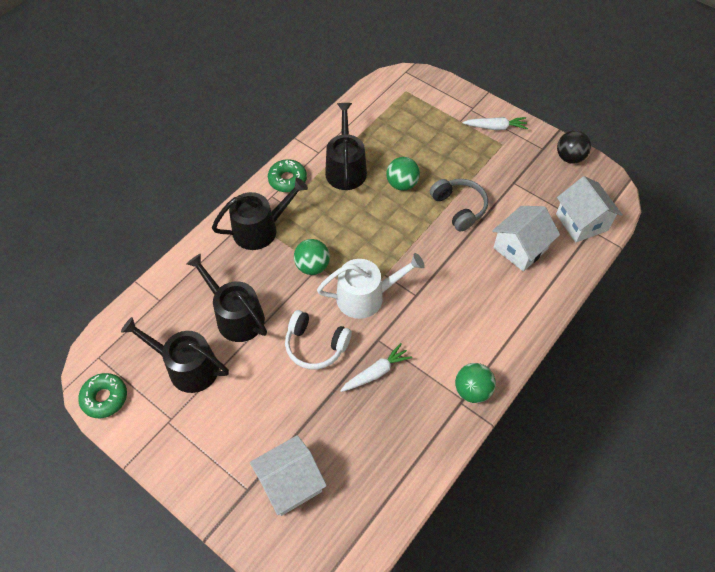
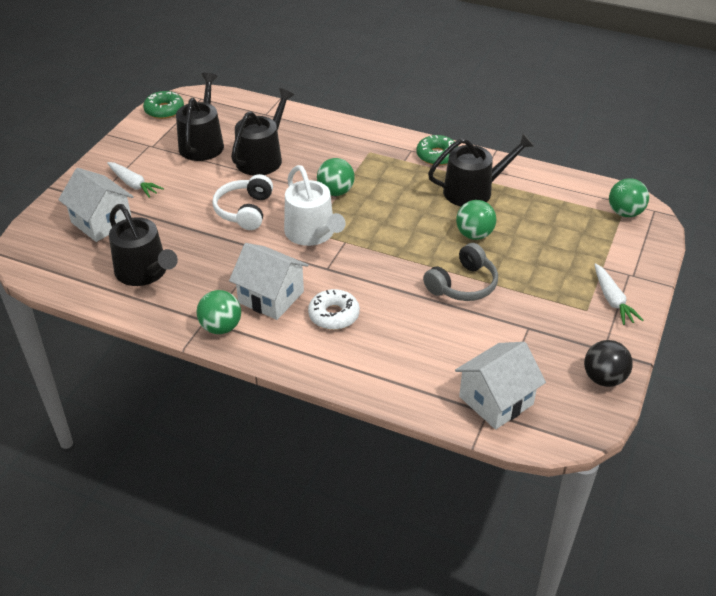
camera: 75 degrees right, 15 degrees down
(260, 229) = (366, 151): black watering can -> black watering can (145, 272)
(376, 372) = (225, 255): white carrot -> white carrot (133, 184)
(403, 88) = (625, 213): none -> green ball
(475, 302) = (334, 315): none -> white donut
(520, 248) = (426, 345): white house -> white house (271, 297)

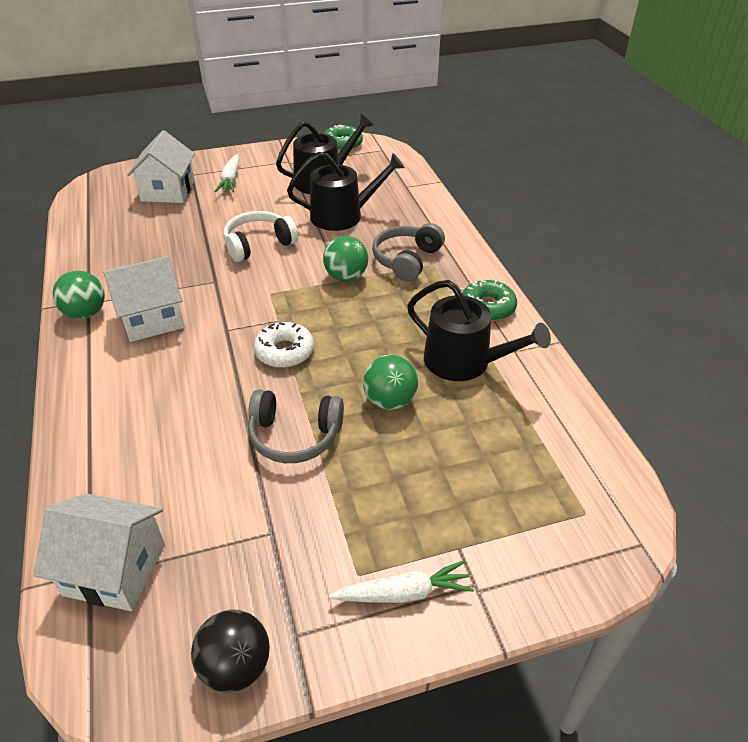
camera: 50 degrees right, 0 degrees up
(145, 272) = (125, 240): black watering can -> none
(271, 297) = (152, 319): white house -> white house turned 75 degrees clockwise
(312, 233) = (268, 295): white watering can -> none
(334, 315) = (160, 369): white donut -> white donut (284, 351)
(351, 159) = (406, 260): none -> grey headphones
(612, 300) = (404, 593): white carrot -> white carrot turned 135 degrees counterclockwise
(625, 213) = (595, 514): green ball -> none

